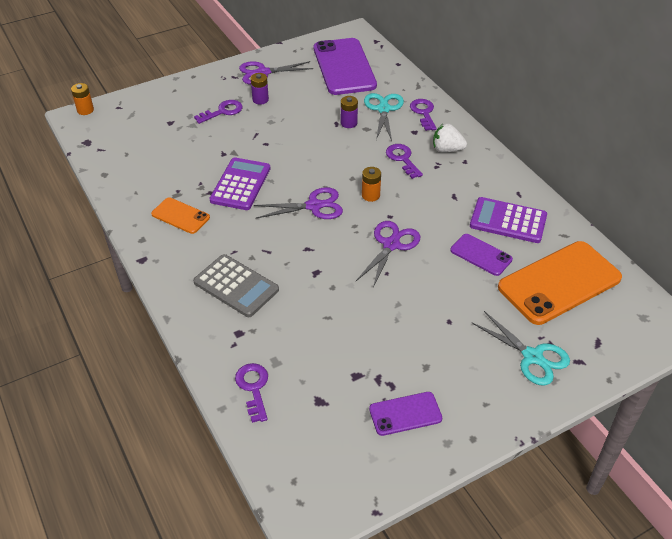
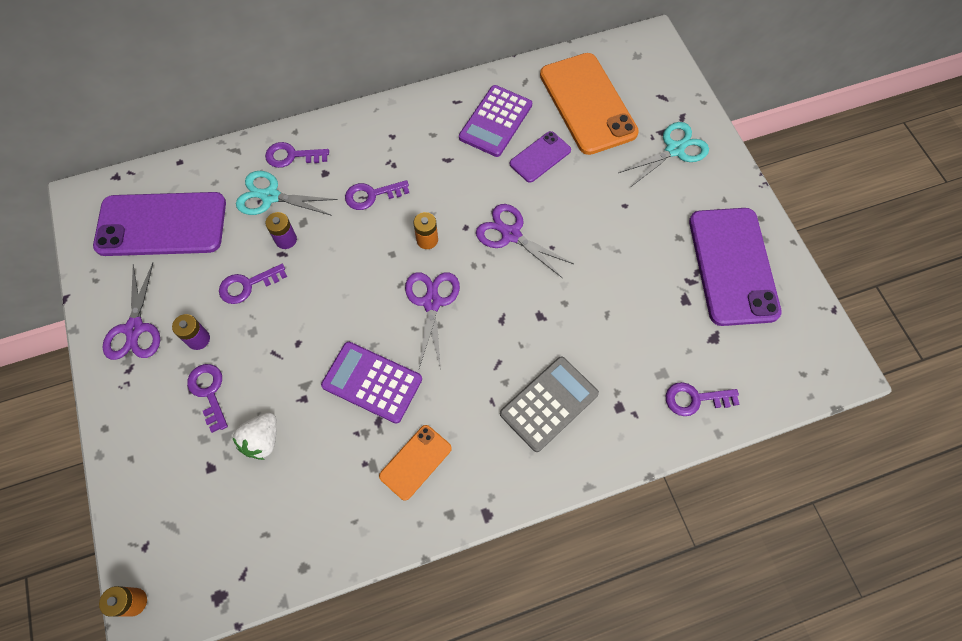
camera: 80 degrees left, 20 degrees up
(306, 112) = (247, 285): none -> purple key
(405, 414) = (732, 266): purple phone -> purple phone, size x1.97
(447, 150) = (367, 148): white strawberry -> white strawberry (262, 440)

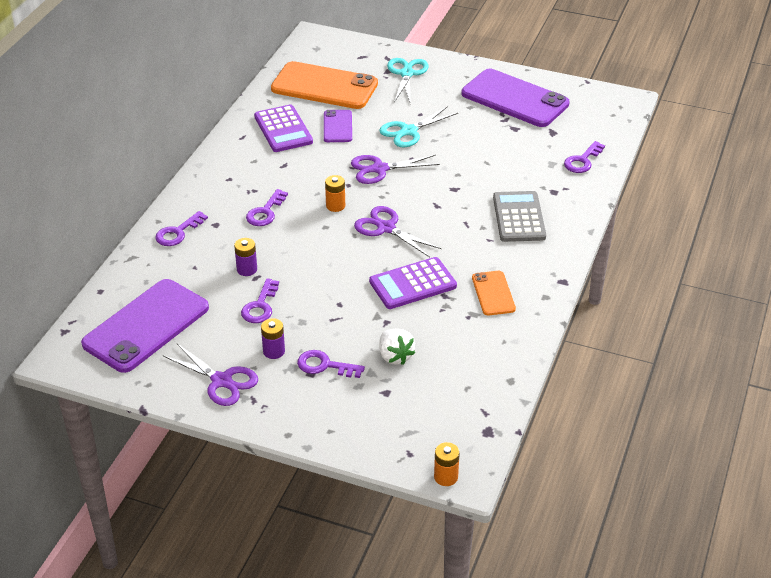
camera: 50 degrees left, 25 degrees down
(270, 196) = (198, 259): turquoise scissors -> turquoise scissors (408, 131)

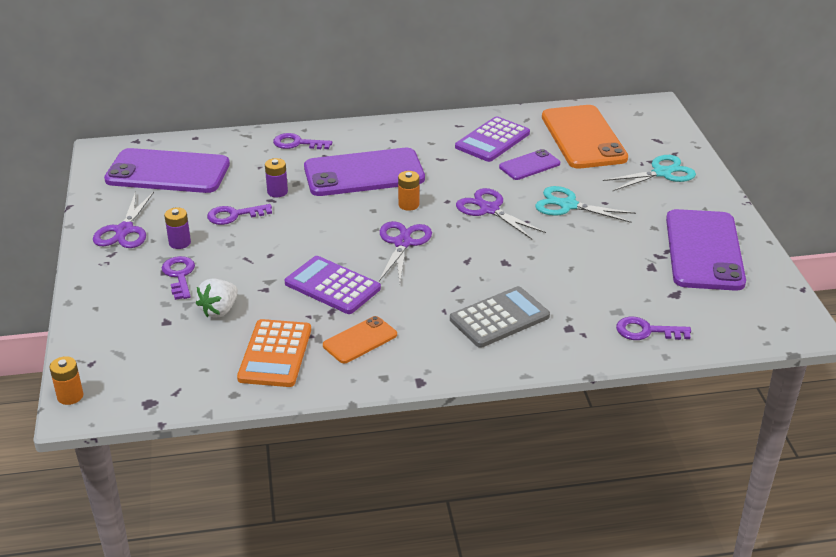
camera: 60 degrees right, 5 degrees down
(265, 212) = (364, 173): purple key -> purple phone
(477, 343) = (275, 354): none -> orange calculator

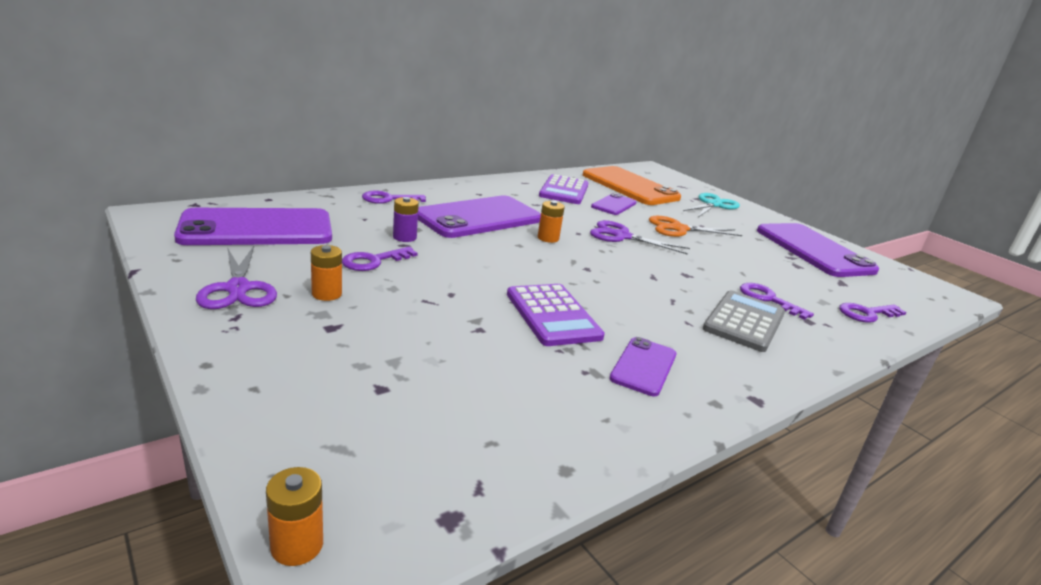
camera: 30 degrees left, 10 degrees down
(179, 243) = (327, 294): purple battery -> orange battery
(179, 275) = (355, 329): purple key -> purple key (768, 299)
(219, 310) = (444, 361): white strawberry -> none
(275, 354) = (566, 402): orange calculator -> none
(332, 286) = (552, 315): purple calculator -> purple calculator turned 120 degrees counterclockwise
(360, 340) = (644, 366): orange phone -> purple phone
(403, 243) = (578, 268): purple scissors -> none
(568, 205) = (678, 229): turquoise scissors -> orange scissors

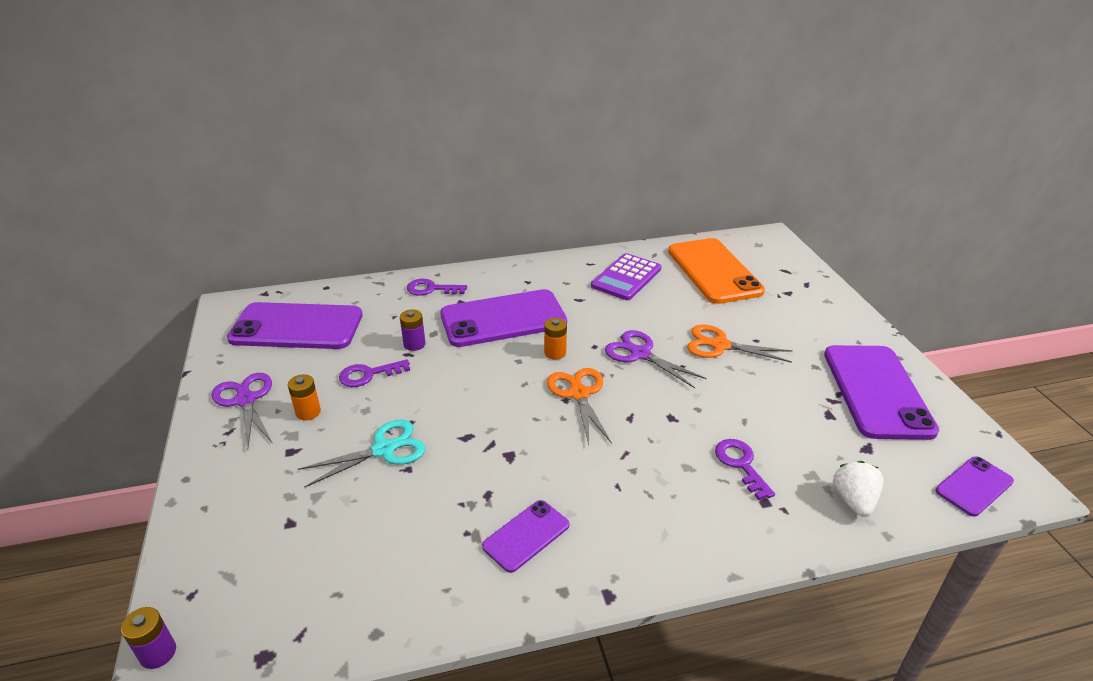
camera: 25 degrees right, 10 degrees up
(238, 289) = (246, 400): purple scissors -> purple scissors turned 150 degrees clockwise
(297, 545) = (158, 653): orange battery -> purple battery
(552, 315) = (485, 460): purple calculator -> none
(595, 264) = (579, 393): none -> orange scissors
(614, 205) = (669, 302): purple phone -> purple phone (974, 486)
(713, 205) = (802, 305): turquoise scissors -> turquoise scissors (384, 449)
(744, 321) = (683, 493): grey calculator -> none
(866, 314) = (853, 501): purple key -> white strawberry

